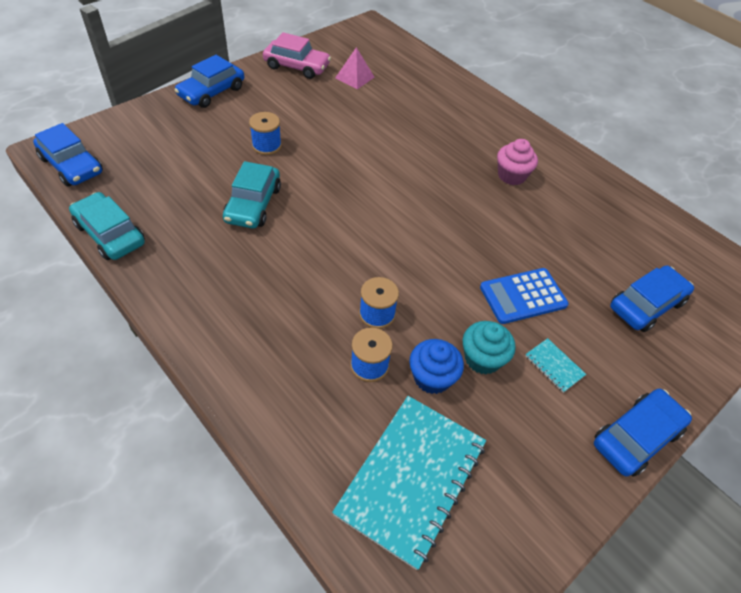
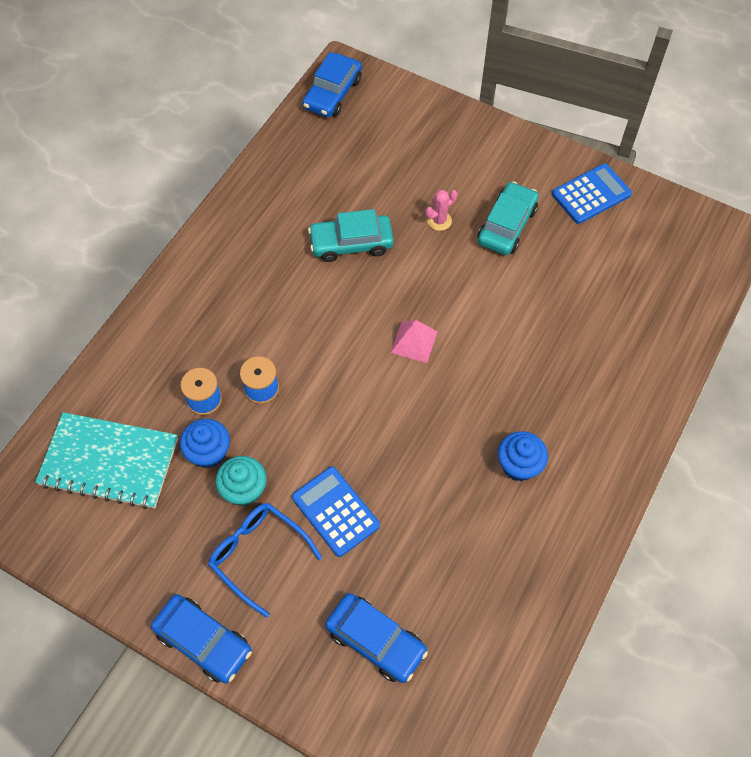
camera: 75 degrees right, 10 degrees up
(110, 234) = (267, 160): turquoise car -> turquoise car (507, 225)
(212, 92) = (496, 141): blue car -> none
(266, 146) = (439, 221): blue spool -> pink cactus
(297, 66) = (591, 194): pink car -> blue calculator
(355, 77) = (607, 255): pink pyramid -> pink pyramid (414, 342)
(511, 176) = (519, 465): pink cupcake -> blue cupcake
(554, 366) = (259, 555): turquoise notebook -> blue glasses

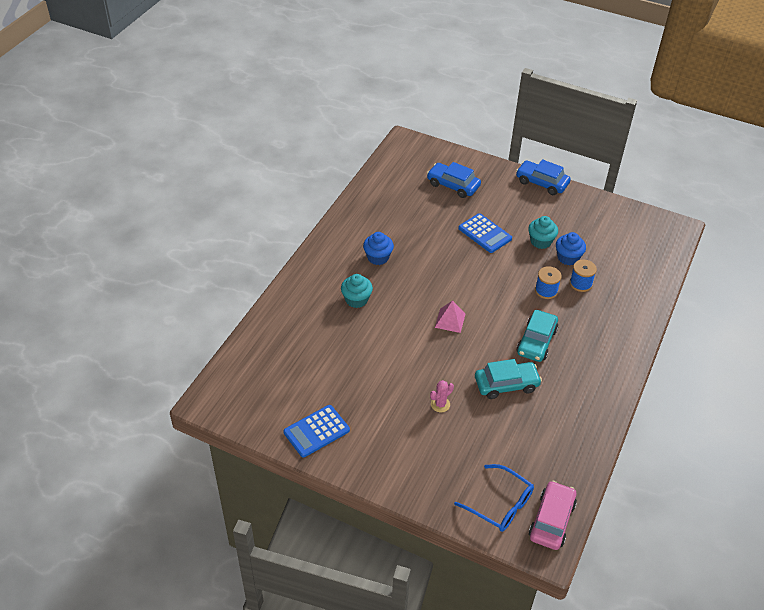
camera: 175 degrees right, 15 degrees down
(109, 462) = (625, 251): turquoise notebook -> none
(259, 555) = (523, 214): blue glasses -> blue glasses (500, 504)
(332, 93) = (551, 520): blue car -> pink car
(507, 225) = (386, 403): turquoise car -> turquoise car (536, 341)
(550, 383) = (356, 300): none -> turquoise cupcake

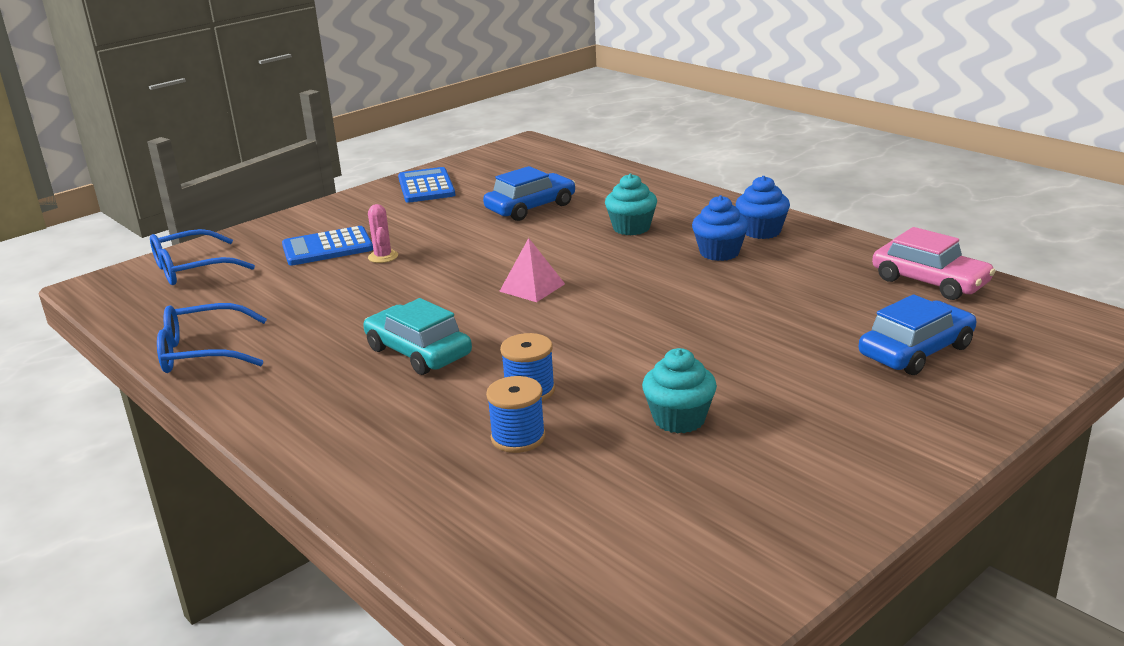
camera: 115 degrees right, 20 degrees down
(485, 233) = (737, 358): blue calculator -> blue calculator (327, 247)
(506, 384) = (362, 308): turquoise car -> none
(542, 183) = (906, 475): blue car -> blue car (530, 207)
(551, 520) = (123, 296): pink car -> pink car (930, 281)
(568, 258) = (607, 442): blue cupcake -> blue cupcake (761, 231)
(585, 433) = (203, 352): none -> blue glasses

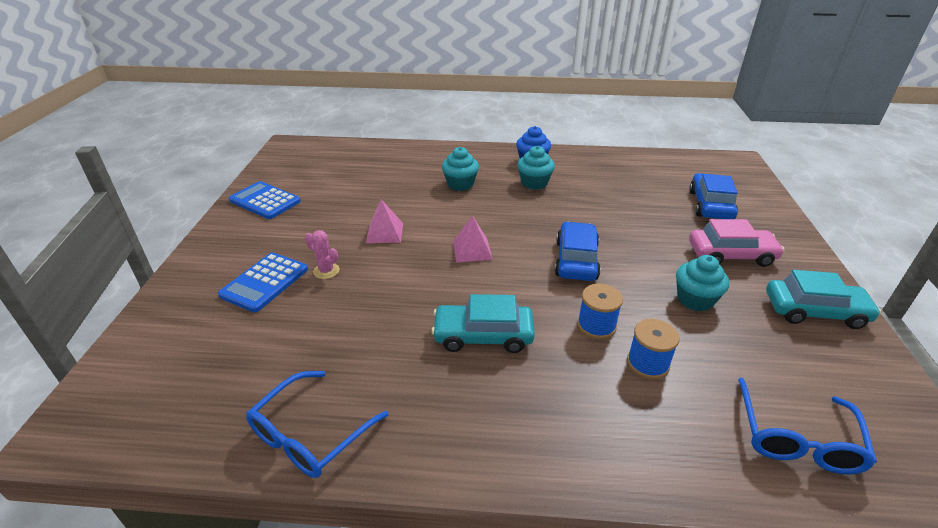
camera: 45 degrees left, 10 degrees up
(192, 269) = (158, 358): blue glasses -> blue glasses (796, 437)
(480, 245) = (384, 233): none -> pink pyramid
(530, 207) = (372, 191): blue car -> blue car (576, 260)
(719, 253) = (534, 183): blue cupcake -> turquoise cupcake
(808, 495) = (814, 311): none -> turquoise car
(930, 281) = (651, 164): pink car -> pink car (731, 255)

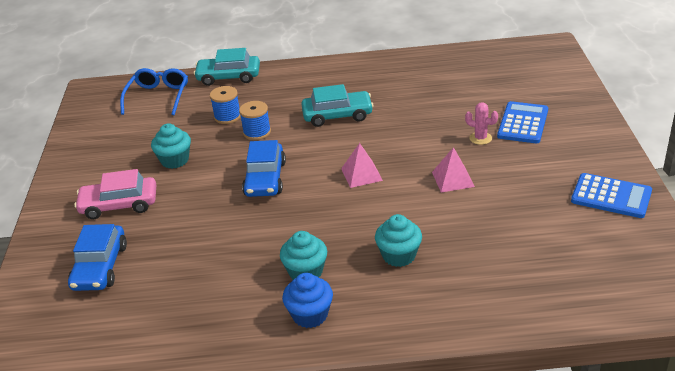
camera: 175 degrees right, 0 degrees up
(311, 434) = (420, 62): blue glasses -> none
(814, 311) = (86, 165): turquoise car -> turquoise car (229, 77)

